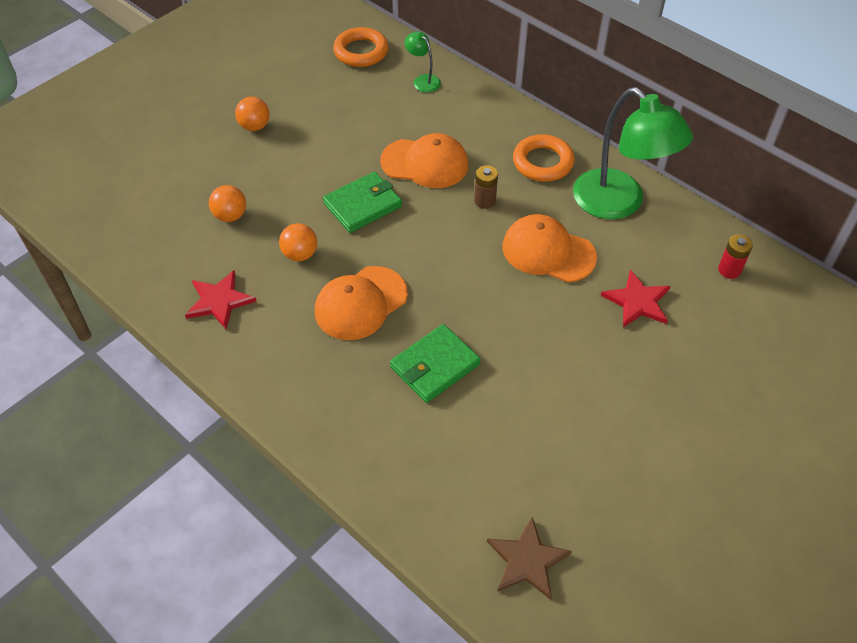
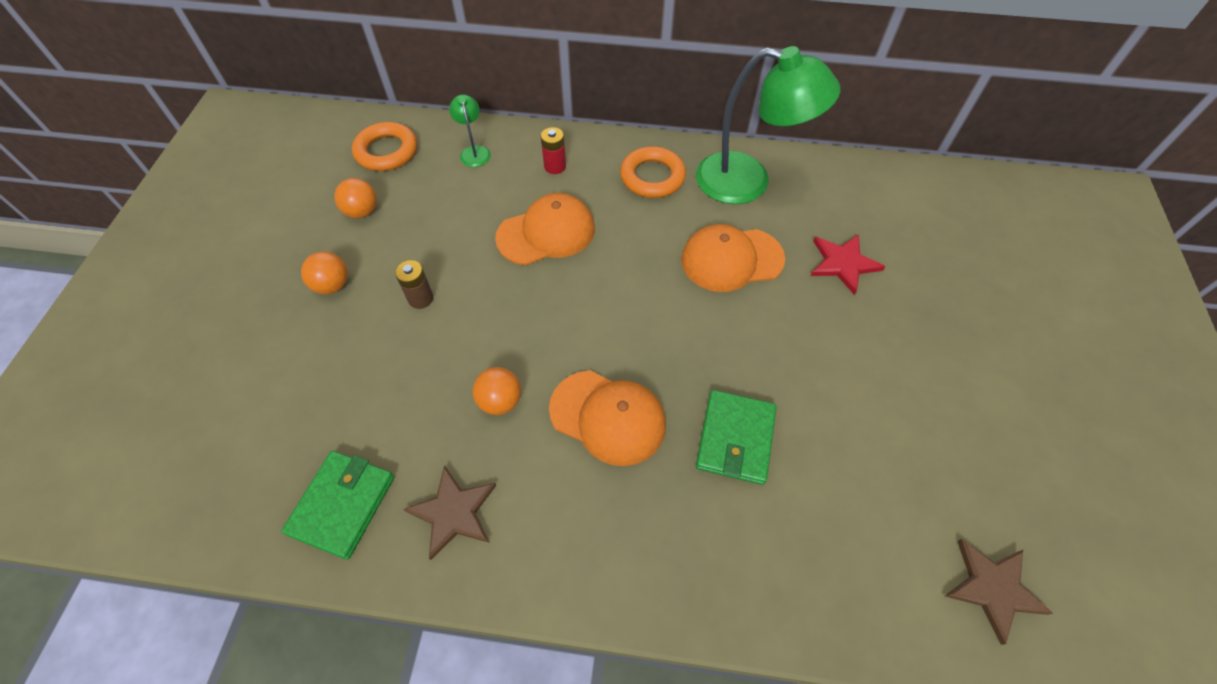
camera: 35 degrees left, 5 degrees up
(219, 301) = (453, 512): red star -> brown star
(230, 216) = (385, 402): orange ball -> orange ball (362, 212)
(360, 303) = (608, 417): orange cap -> orange cap turned 75 degrees counterclockwise
(363, 205) = (521, 309): green wallet -> green wallet (342, 505)
(423, 80) = (474, 152): green lamp -> green lamp turned 60 degrees clockwise
(485, 201) = (634, 241): brown battery -> brown battery (421, 298)
(729, 270) = (882, 194): red battery -> red battery (555, 166)

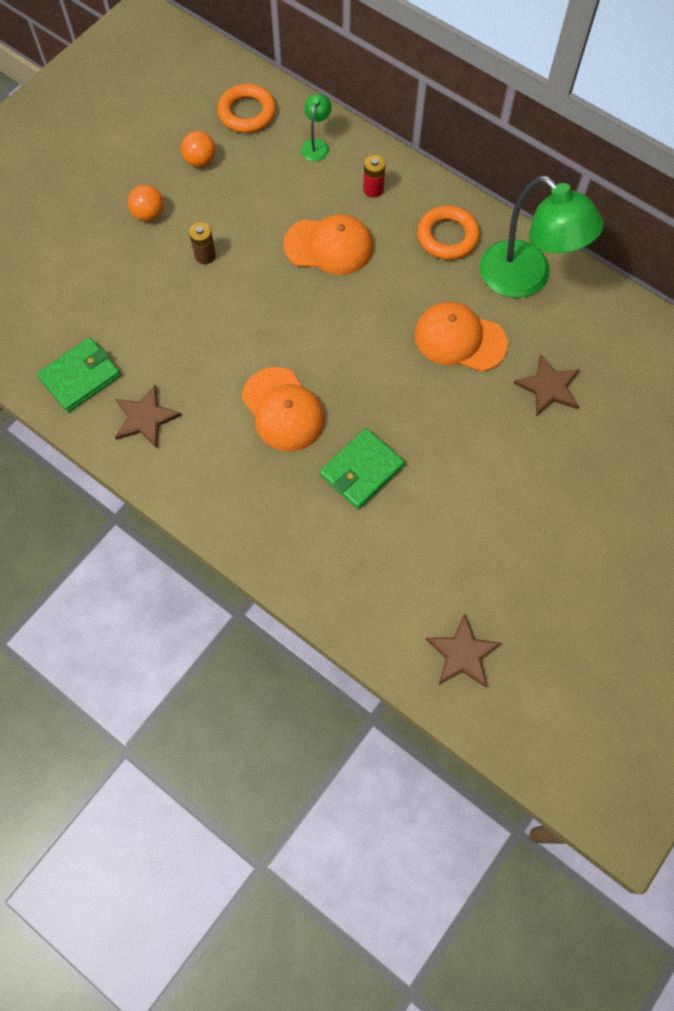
camera: 30 degrees right, 10 degrees up
(500, 401) = (217, 360): orange ball -> none
(843, 263) = (548, 387): red star -> brown star

